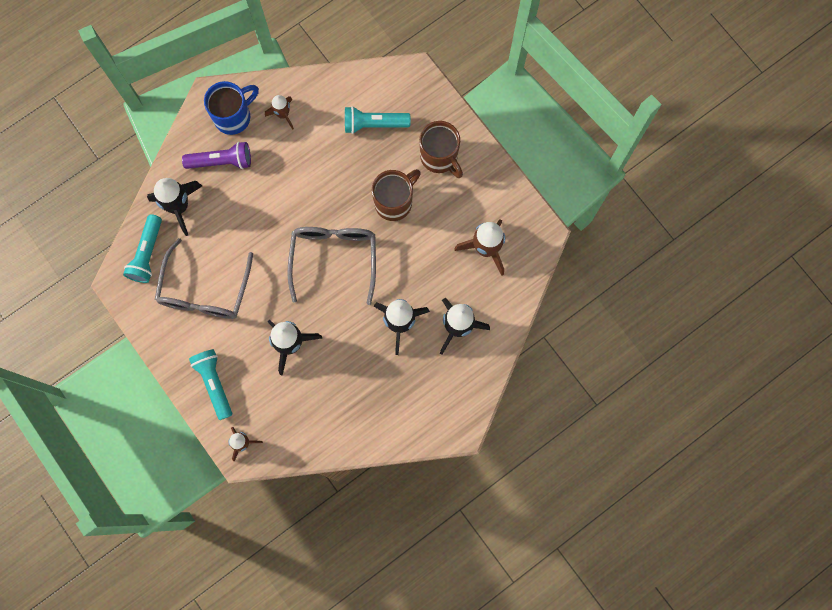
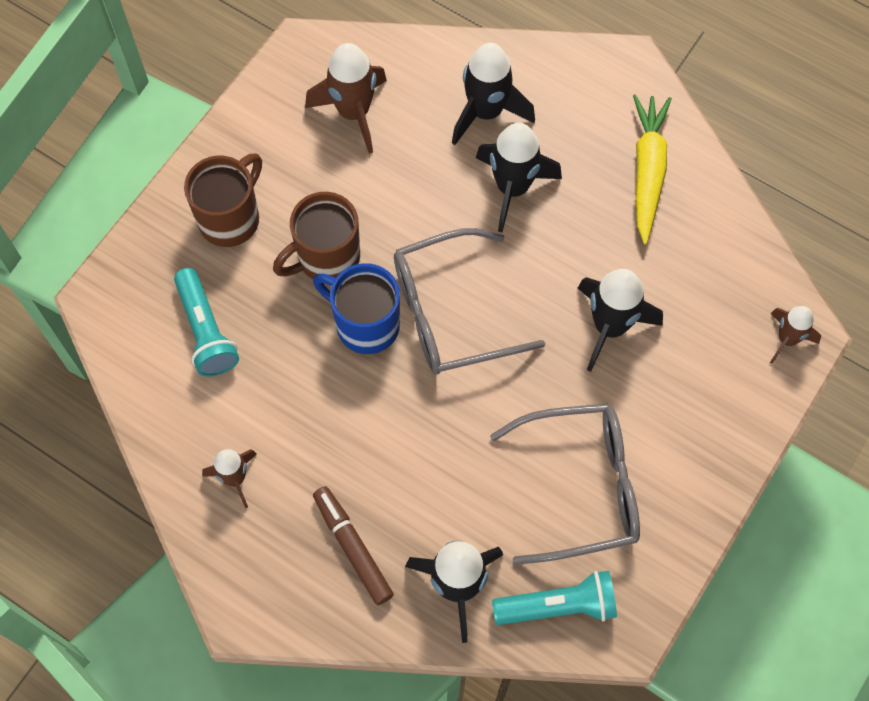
camera: 110 degrees left, 10 degrees down
(214, 383) = (719, 414): turquoise flashlight -> none
(221, 161) = (352, 547): purple flashlight -> brown marker
(233, 116) = (265, 558): blue mug -> blue mug (365, 324)
(381, 408) = (647, 171): none -> yellow carrot
(394, 202) = (326, 258): brown mug -> brown mug turned 60 degrees counterclockwise

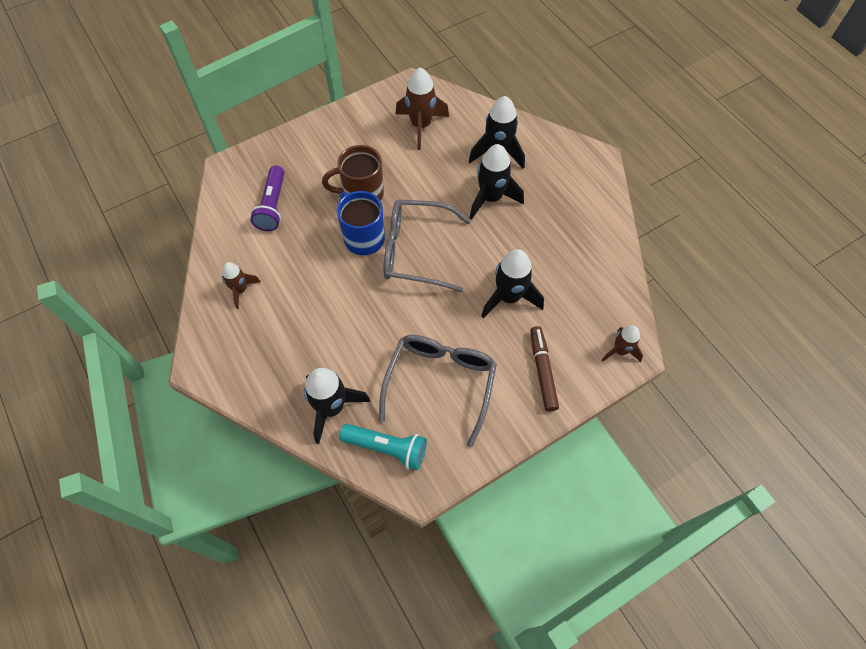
camera: 25 degrees right, 5 degrees down
(206, 331) = (273, 206): turquoise flashlight -> purple flashlight
(231, 218) = (321, 154): brown mug -> none
(352, 547) = (283, 357): brown marker -> brown marker (542, 371)
(581, 487) = (440, 383): grey glasses -> grey glasses turned 90 degrees counterclockwise
(647, 171) = (579, 219): yellow carrot -> none

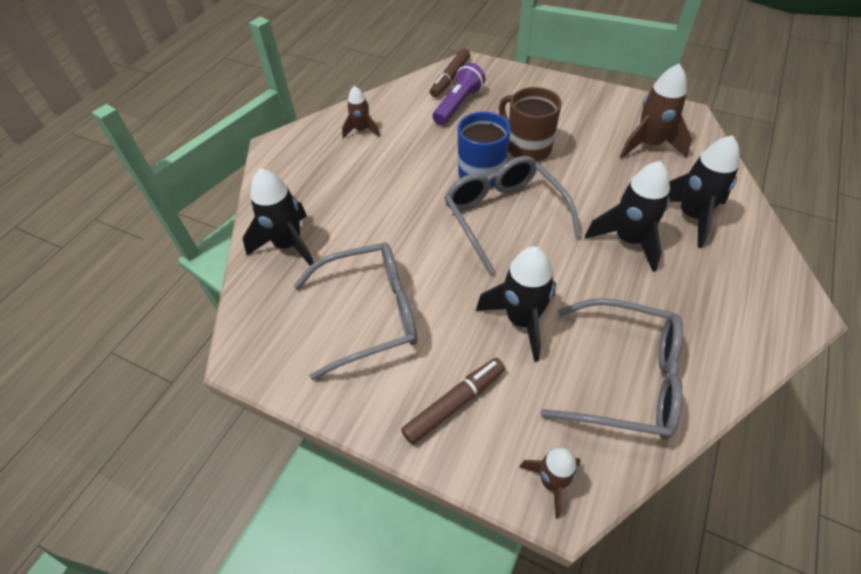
camera: 60 degrees right, 10 degrees down
(233, 191) = (450, 78): none -> brown marker
(273, 206) = (458, 104): purple flashlight -> purple flashlight turned 150 degrees clockwise
(387, 448) = (270, 308): turquoise flashlight -> none
(583, 271) = (625, 378): none -> grey glasses

